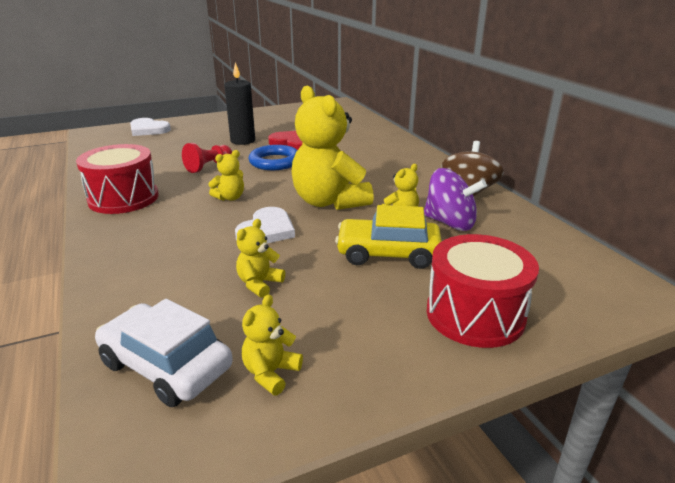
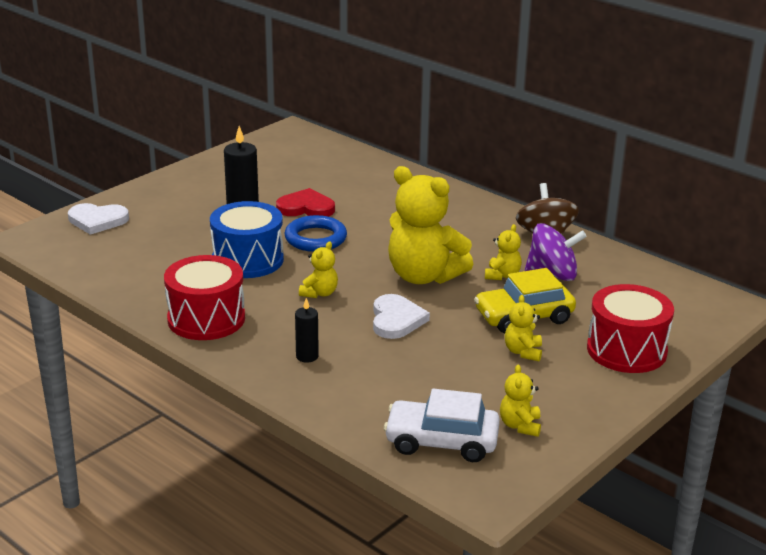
camera: 25 degrees left, 0 degrees up
(155, 243) = (307, 356): none -> black candle
(208, 166) = (248, 260): red pawn -> blue drum
(259, 284) = (444, 368): yellow teddy bear -> yellow teddy bear (523, 352)

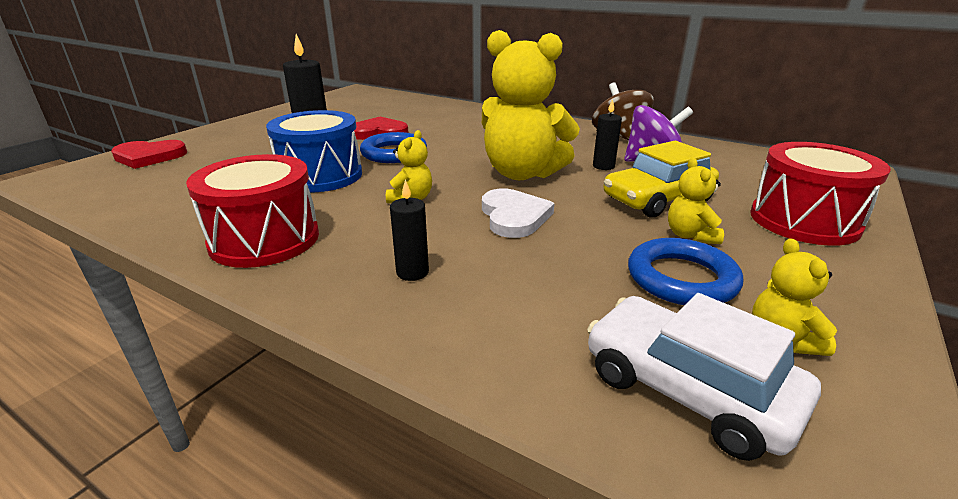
camera: 10 degrees left, 0 degrees up
(97, 220) = (149, 157): white heart -> red heart
(441, 441) = (687, 389): white car -> white car turned 45 degrees clockwise
(489, 383) = (681, 278): none -> blue ring
(502, 275) = (603, 166): yellow teddy bear -> black candle

